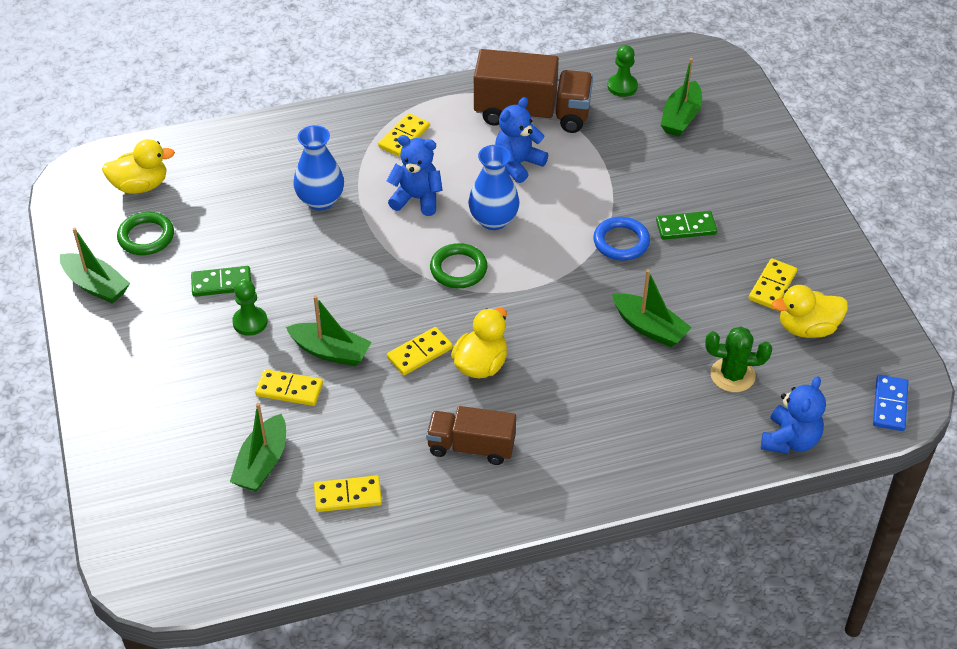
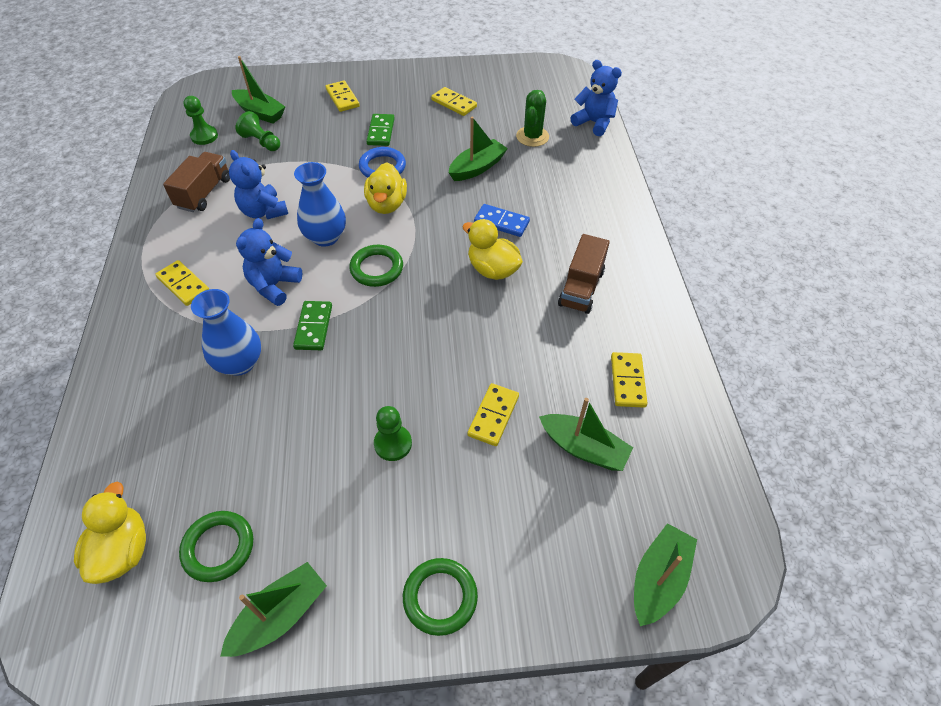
camera: 80 degrees left, 5 degrees up
(113, 378) = (440, 597): none -> green ring
(221, 283) = (327, 467): green domino -> green domino (314, 327)
(330, 352) = (451, 376): green boat -> green boat (658, 579)
(420, 353) = (470, 308): yellow domino -> yellow domino (342, 98)
(532, 113) = (204, 193): brown truck -> brown truck, size x0.62
(629, 132) = (261, 142): none -> green pawn
(807, 328) = (497, 96): yellow duck -> yellow duck (387, 204)
(889, 405) = (570, 78): blue domino -> blue domino (501, 222)

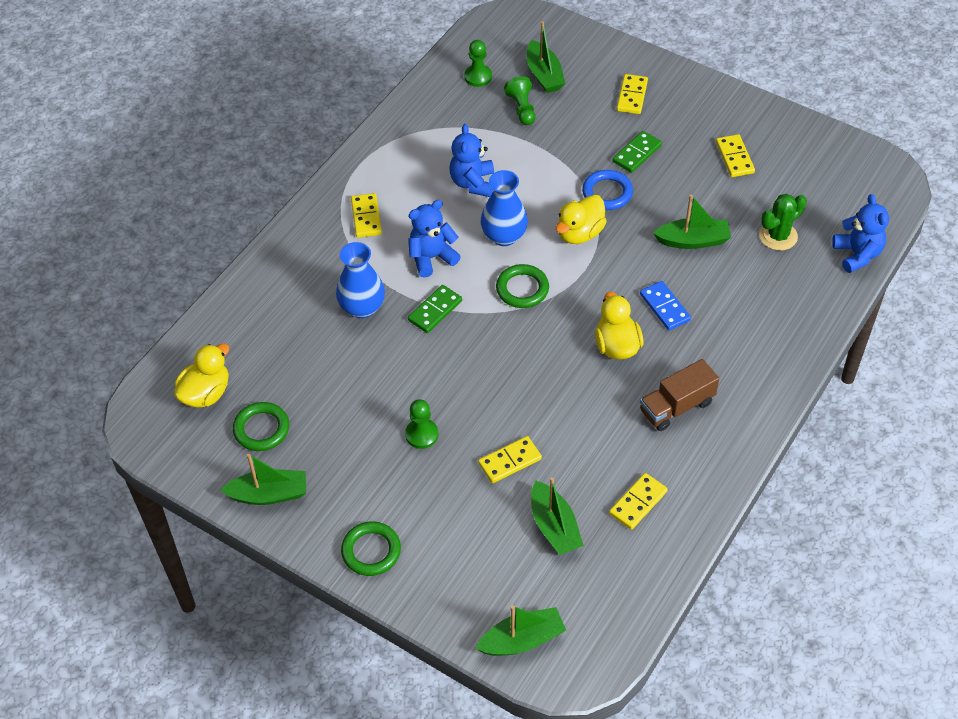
camera: 40 degrees right, 0 degrees up
(204, 193) = (438, 138): brown truck -> none

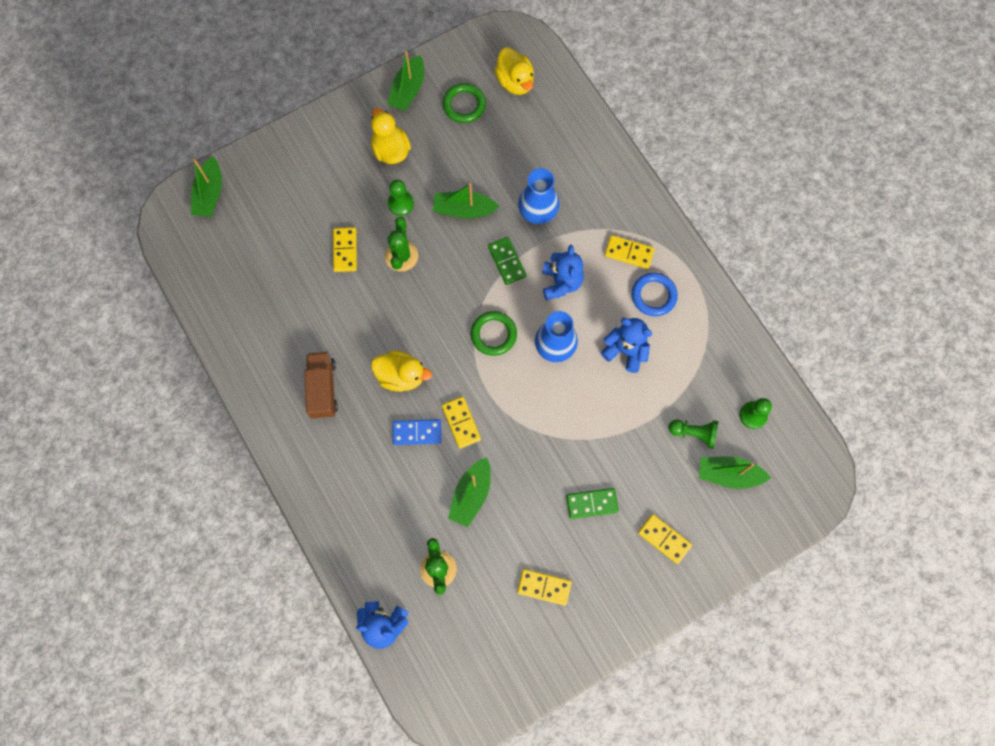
camera: 115 degrees right, 20 degrees up
(371, 551) = (328, 134): green ring -> none
(484, 405) = (401, 256): none -> green cactus
(554, 526) = (277, 254): green boat -> green boat (464, 210)
(579, 233) = (527, 407): yellow duck -> yellow duck (391, 150)
(607, 193) = (559, 453): blue ring -> blue ring (653, 295)
(636, 153) = (591, 503): green domino -> green domino turned 75 degrees counterclockwise
(638, 502) = (262, 317): yellow domino -> yellow domino (461, 423)

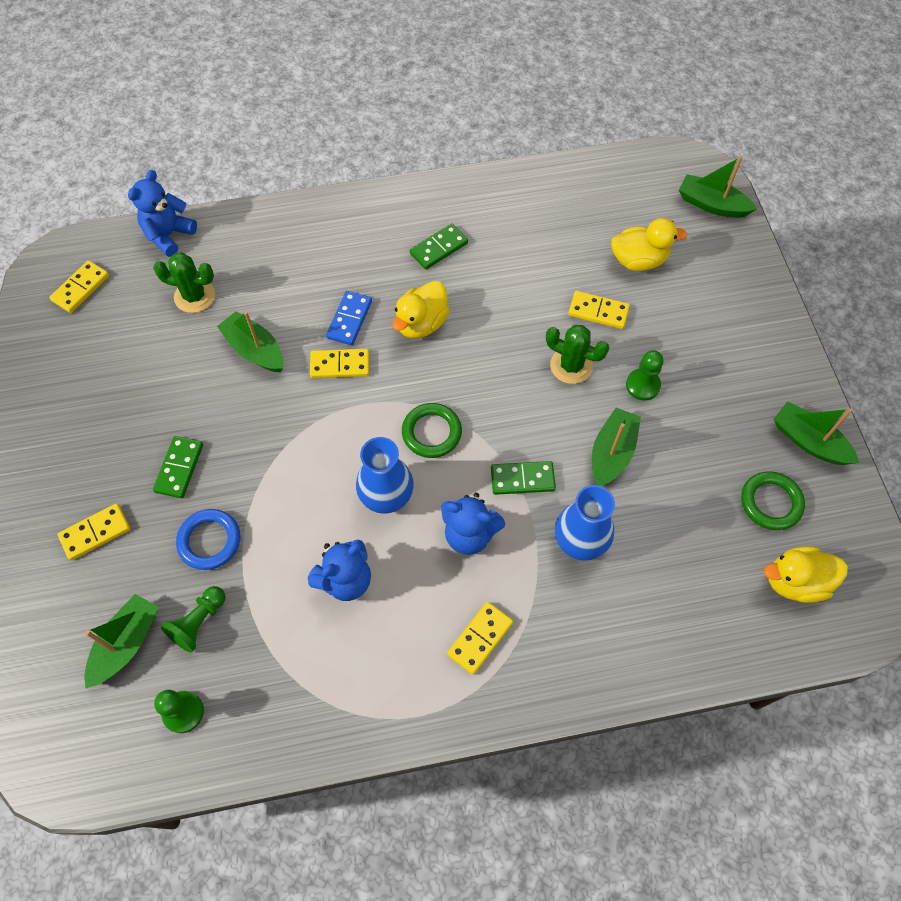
camera: 110 degrees right, 10 degrees down
(323, 389) = (439, 248): brown truck -> green domino
(391, 150) = (722, 396): yellow duck -> yellow duck (638, 260)
(544, 587) = (119, 387): yellow domino -> yellow domino (81, 288)
(653, 295) = (405, 647): blue ring -> blue ring (209, 541)

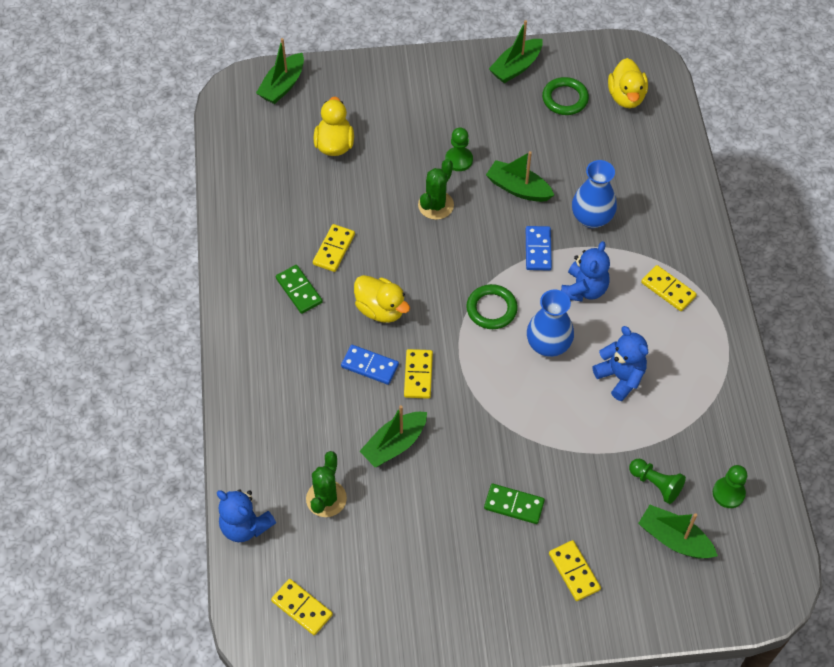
camera: 85 degrees left, 5 degrees down
(209, 541) = (584, 478): blue ring -> none
(522, 479) = (538, 249): green domino -> blue domino
(598, 311) = (384, 180): yellow domino -> yellow domino (334, 249)

